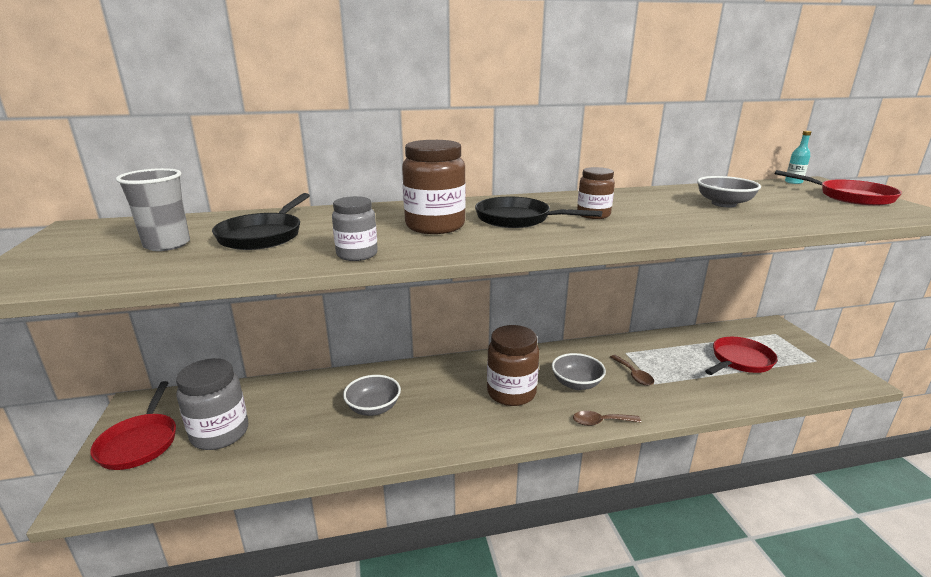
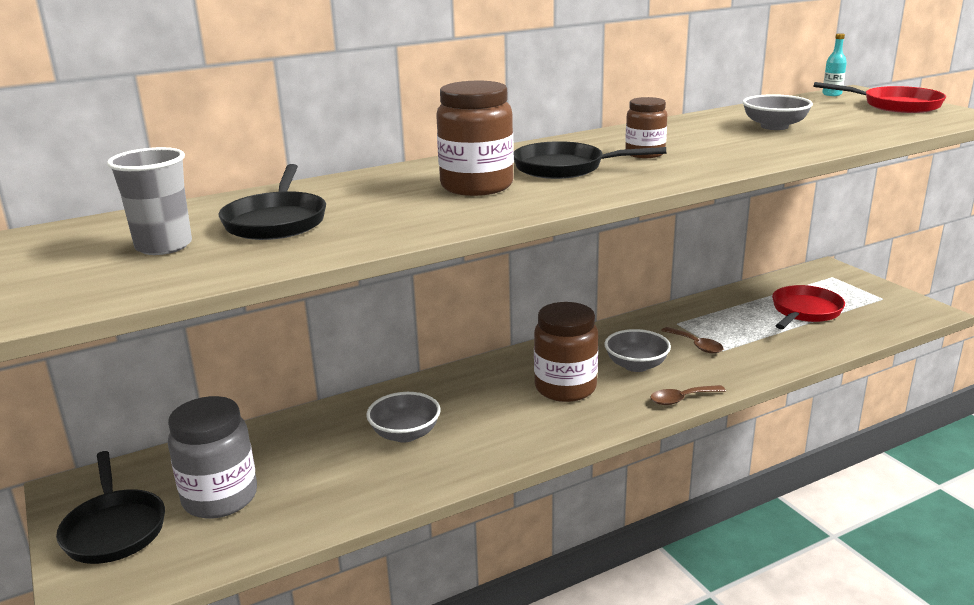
camera: 15 degrees left, 0 degrees up
(140, 442) = (114, 529): red pan -> black pan
(357, 254) = (420, 227): grey jar -> none

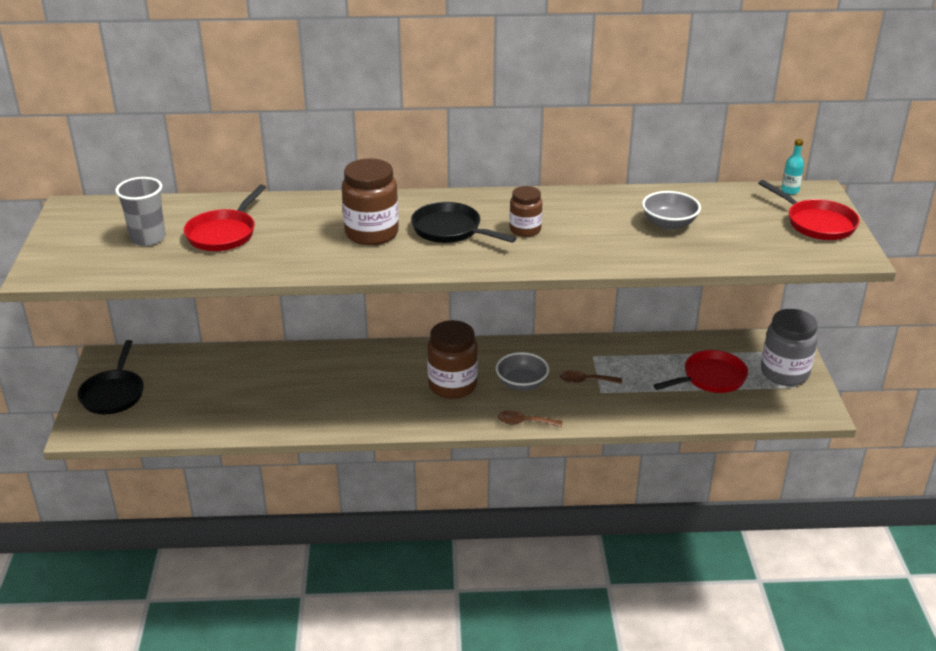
camera: 25 degrees right, 10 degrees up
(220, 498) = (180, 393): grey jar -> grey jar (784, 373)
(276, 221) = (223, 233): black pan -> red pan
(405, 434) = (317, 386): grey bowl -> none
(696, 345) = (585, 381): brown spoon -> brown spoon turned 105 degrees clockwise

